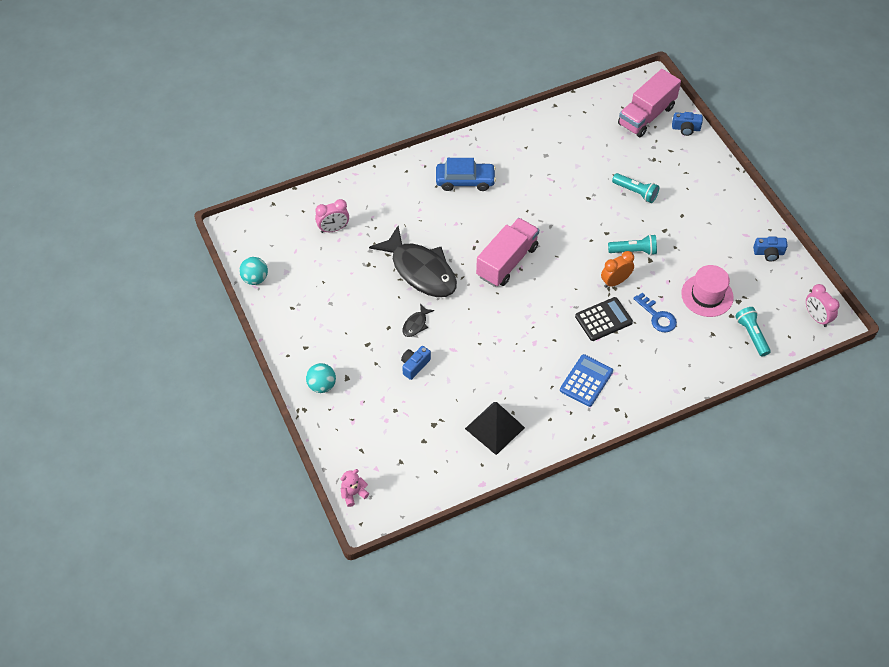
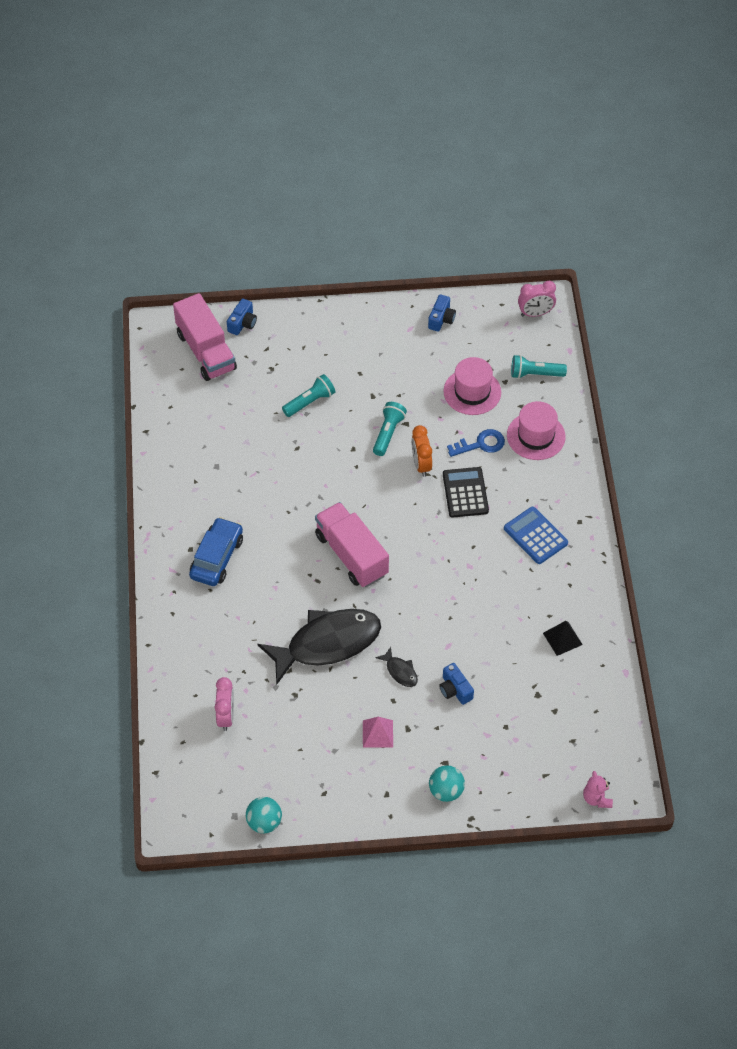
camera: 70 degrees left, 0 degrees up
(355, 326) = (378, 733): none -> pink pyramid
(494, 428) = (562, 638): black pyramid -> black pyramid, size x0.61
(687, 353) = (536, 436): none -> pink hat

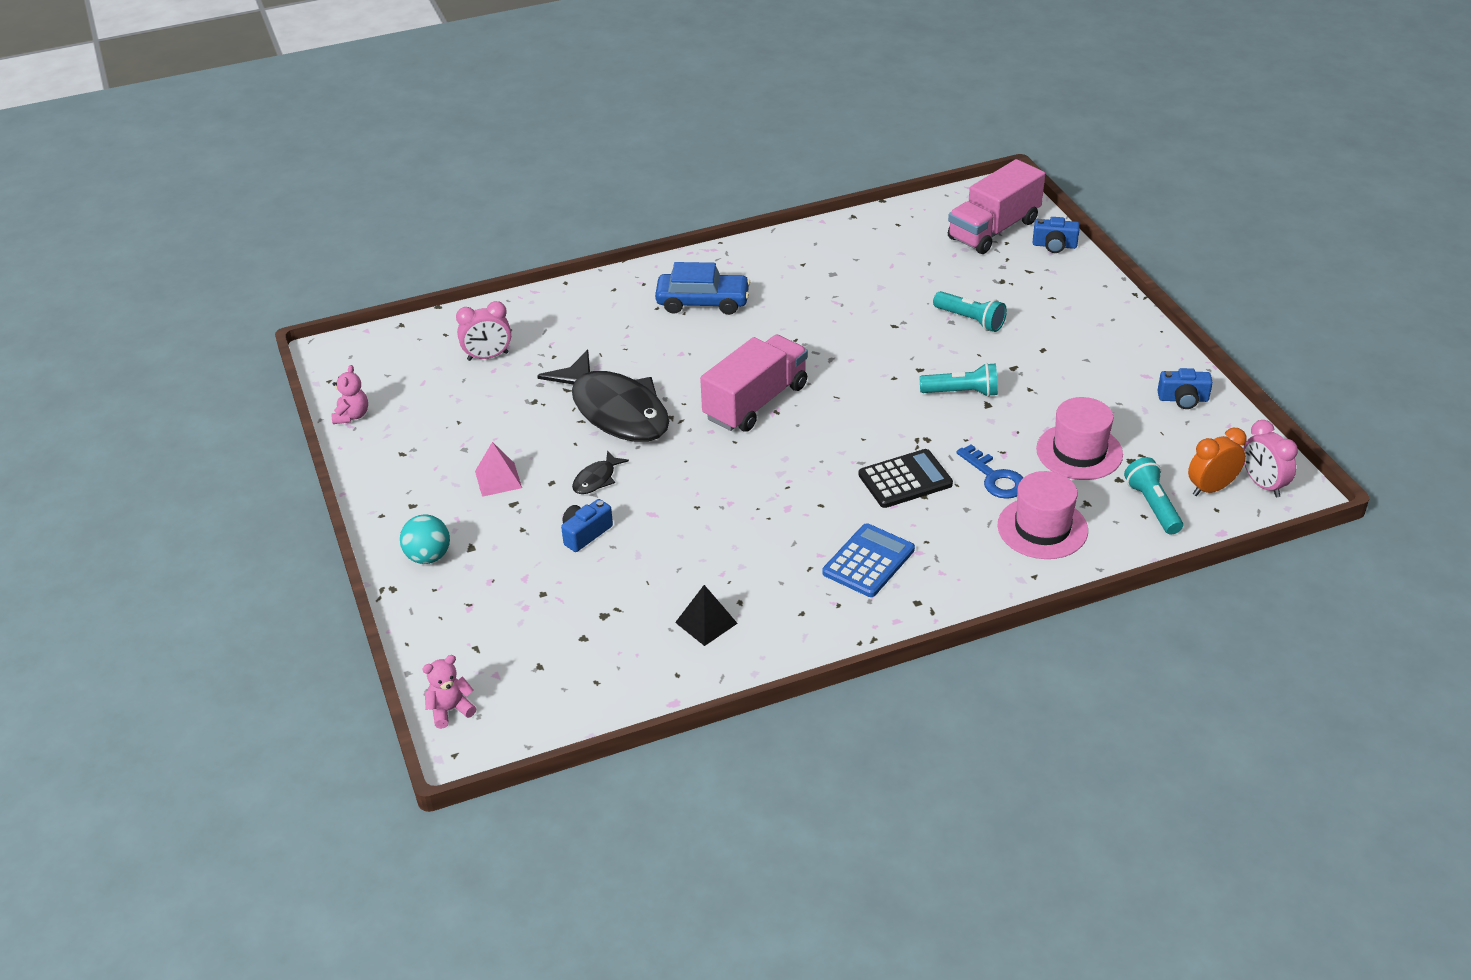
camera: 75 degrees right, 15 degrees down
(264, 822) = (352, 416): turquoise ball -> pink teddy bear
(421, 464) = (928, 431): orange clock -> orange clock (1211, 488)

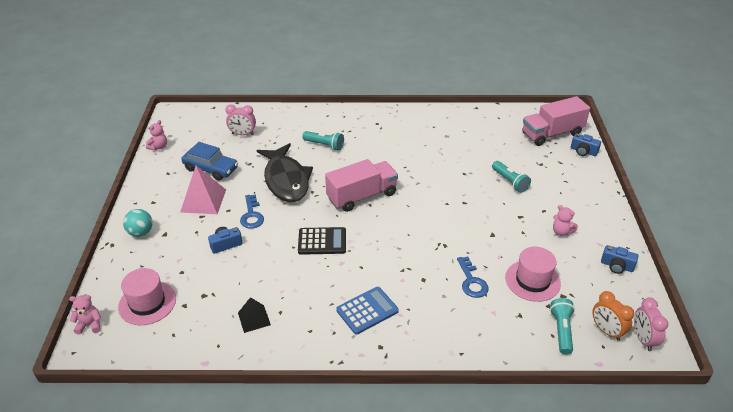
camera: 20 degrees right, 0 degrees up
(498, 479) = (203, 200): pink pyramid -> pink pyramid, size x1.64
(596, 479) = (251, 215): black fish -> blue key
(703, 302) = (368, 134): blue car -> blue car (211, 169)
(905, 480) = (418, 266): black calculator -> black calculator (322, 241)
(962, 392) = (481, 223): turquoise flashlight -> turquoise flashlight (324, 145)
(1042, 528) = (483, 323): pink hat -> pink hat (147, 303)
(1084, 373) = (561, 232): none -> pink teddy bear
(1211, 488) = (606, 331): orange clock -> orange clock turned 120 degrees counterclockwise

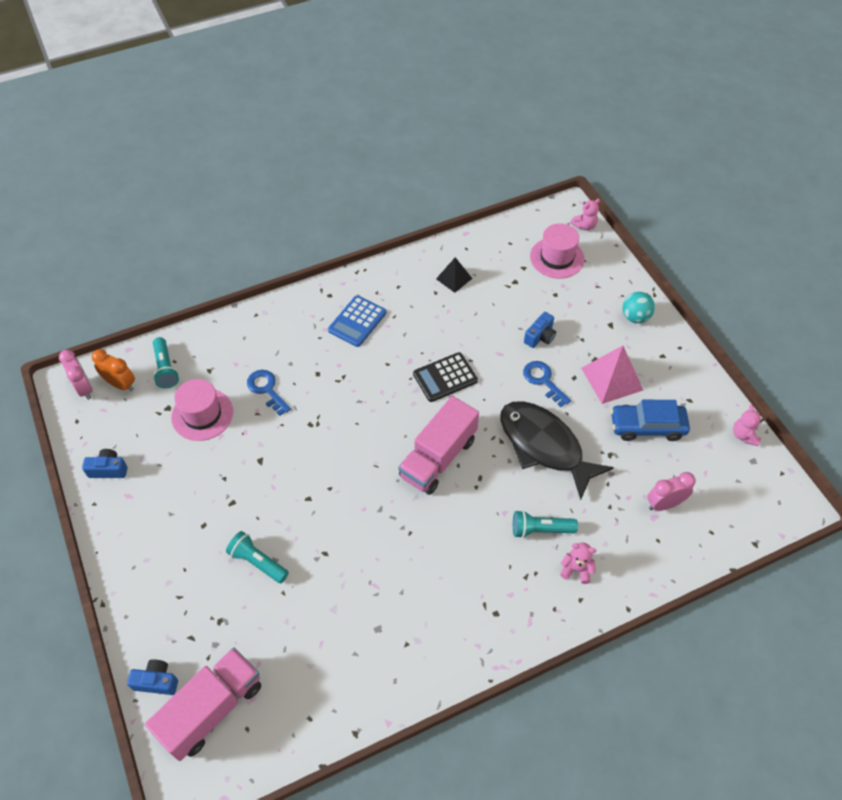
camera: 155 degrees right, 15 degrees up
(561, 232) = (177, 497): pink teddy bear -> pink teddy bear (576, 569)

